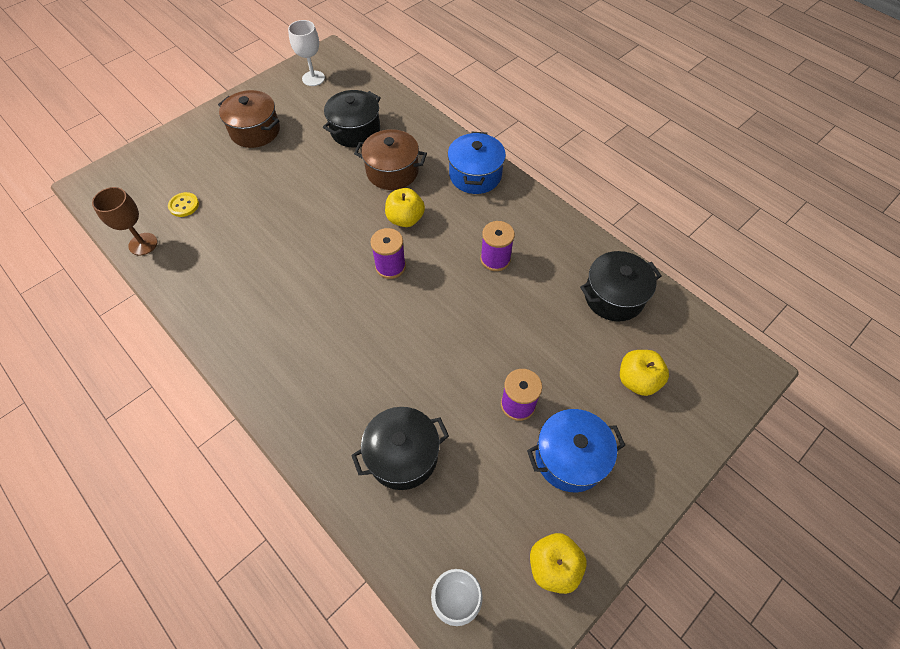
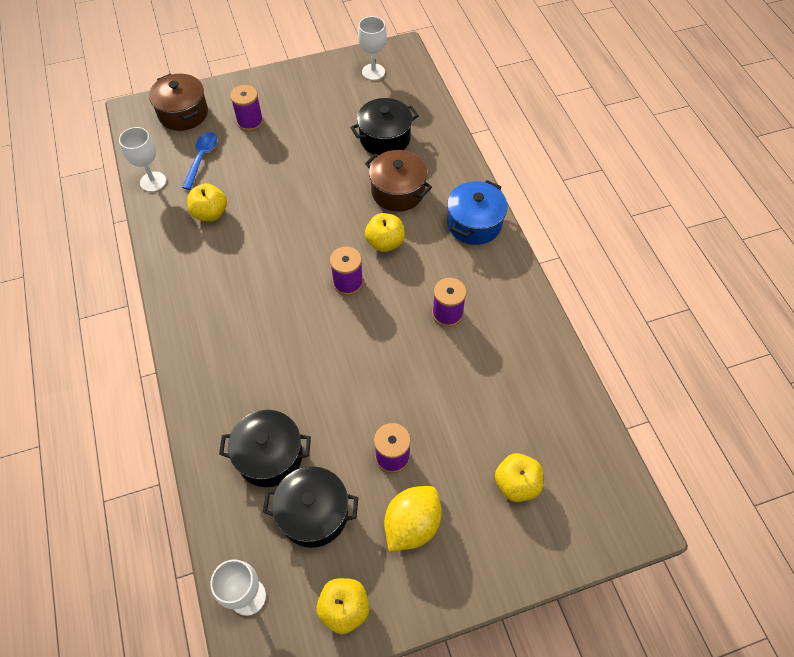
camera: 25 degrees right, 0 degrees up
(143, 244) = (153, 182): brown goblet -> white goblet
(184, 205) = (201, 158): yellow button -> blue spoon
(217, 157) = (250, 122): none -> purple spool
(220, 253) = (210, 213): none -> yellow apple
(255, 131) = (295, 108): brown pot -> brown pot (183, 113)
(570, 457) = (412, 524): blue pot -> yellow lemon
(613, 296) = (541, 396): black pot -> black pot (314, 513)

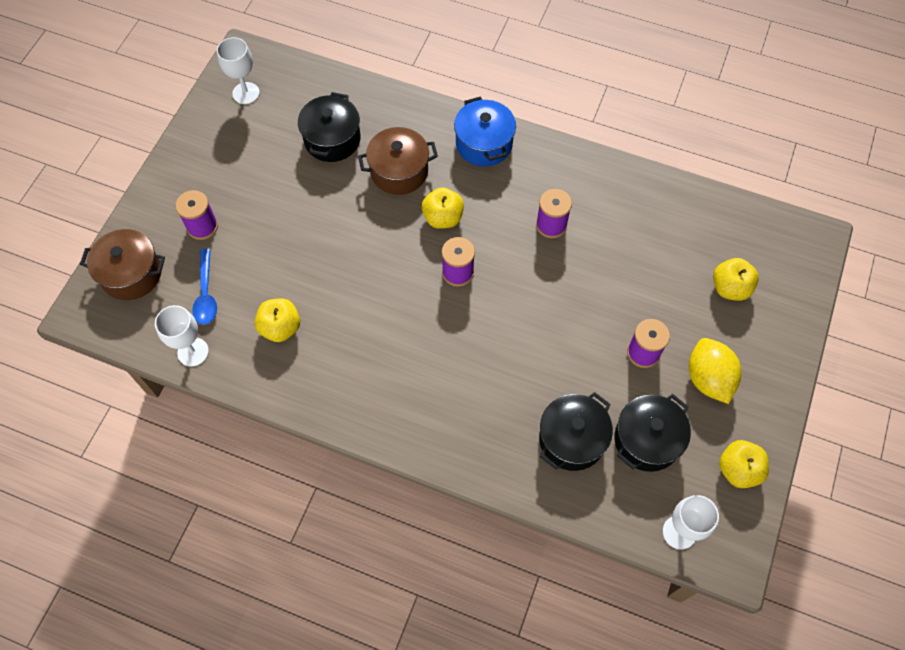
camera: 50 degrees left, 5 degrees up
(201, 158) = (206, 294): blue spoon -> blue spoon turned 150 degrees counterclockwise

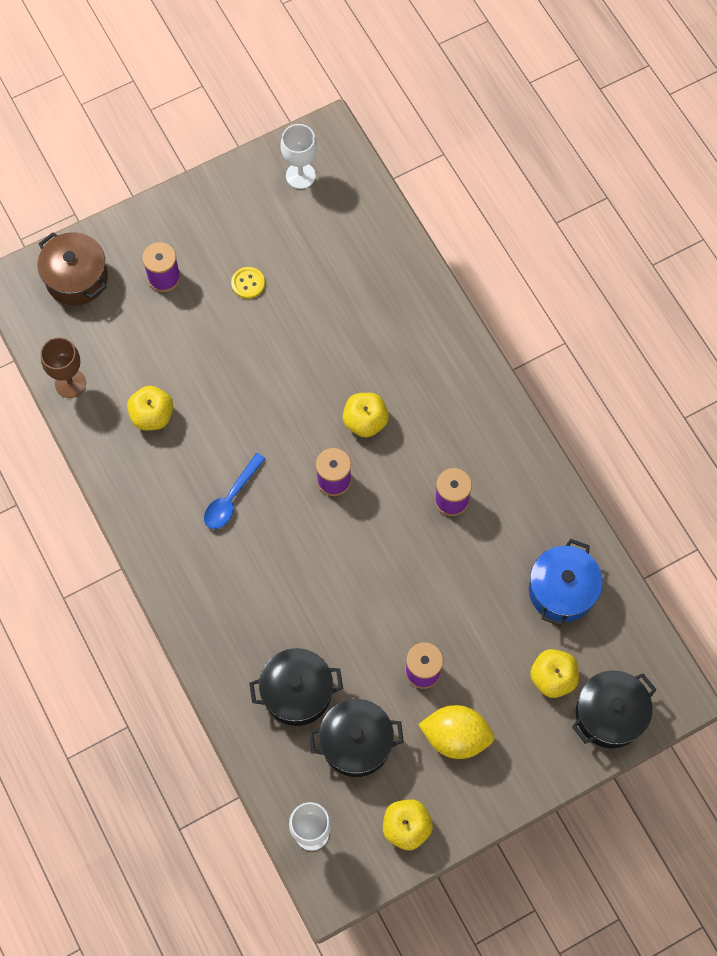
camera: 40 degrees right, 5 degrees up
(193, 352) = (70, 383): white goblet -> brown goblet
(206, 294) = (119, 341): blue spoon -> blue spoon (231, 498)
(271, 187) = (248, 283): none -> yellow button
(332, 139) = (336, 276): black pot -> black pot (609, 714)
(399, 171) = (366, 350): brown pot -> none
(484, 144) = (463, 379): blue pot -> blue pot (562, 590)
(708, 379) = (455, 736): yellow lemon -> yellow lemon turned 75 degrees clockwise

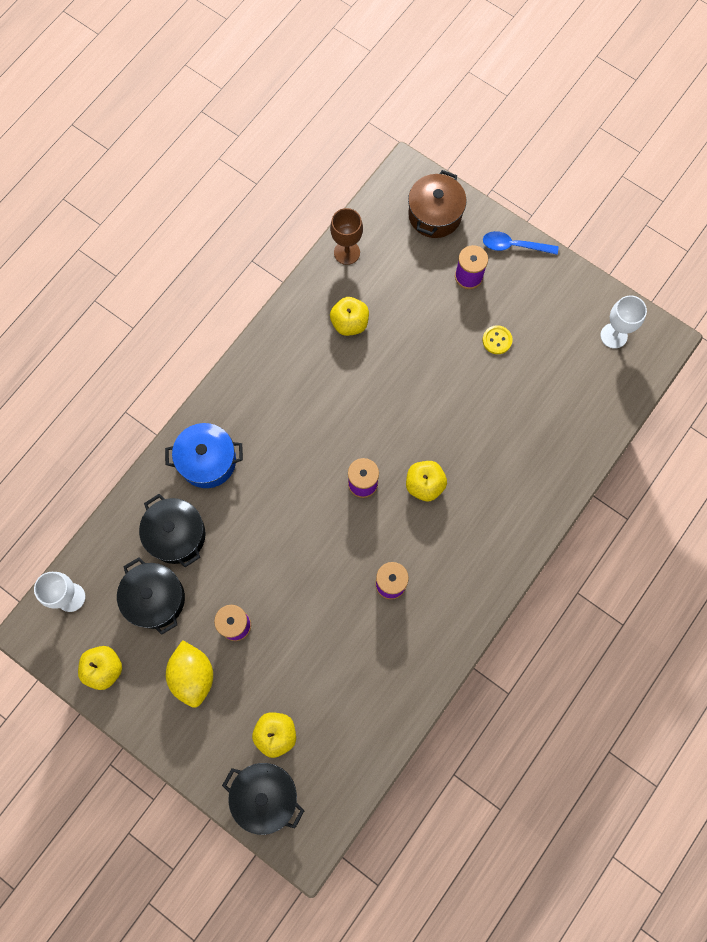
camera: 65 degrees right, 5 degrees up
(231, 498) = (310, 412): blue spoon -> blue spoon (514, 246)
(562, 590) = (355, 709): blue pot -> blue pot (207, 461)

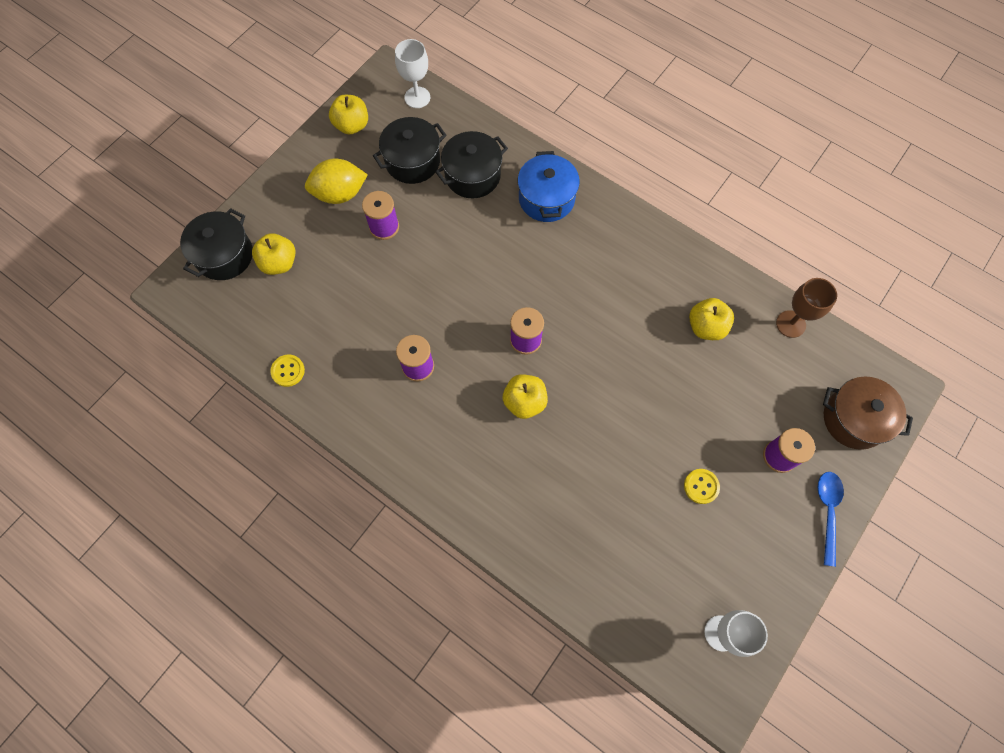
camera: 90 degrees right, 5 degrees down
(396, 712) = (288, 371): none -> yellow button

